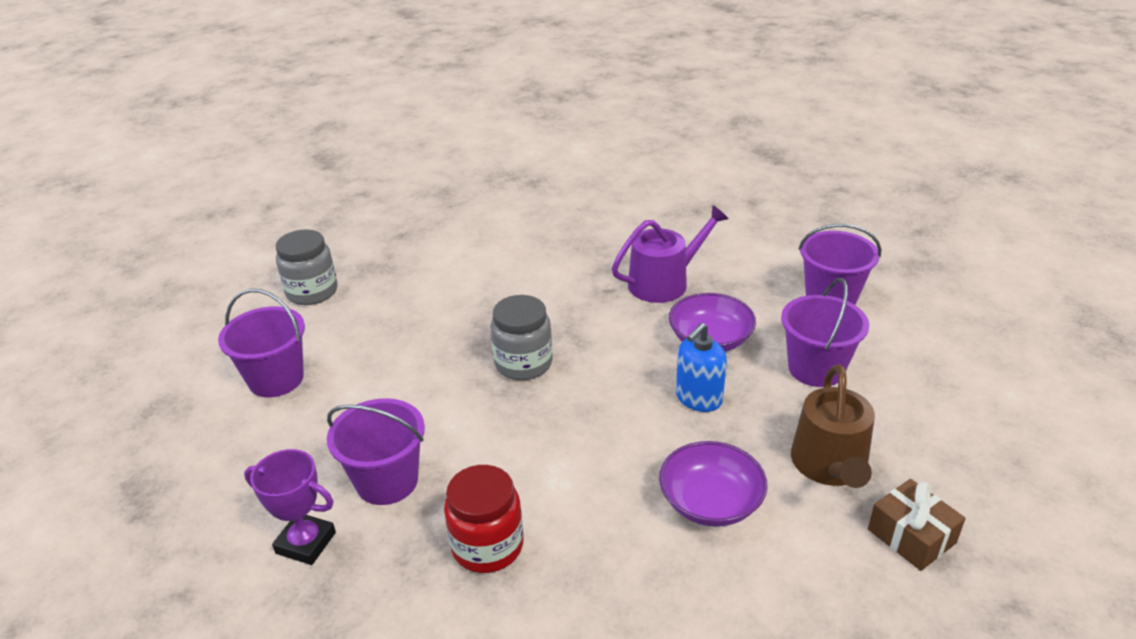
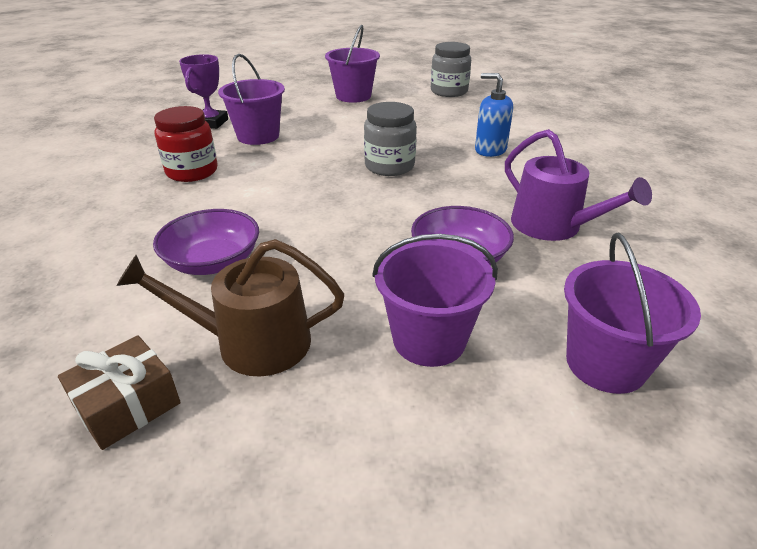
camera: 80 degrees right, 0 degrees up
(698, 398) = (357, 252): blue soap dispenser -> blue soap dispenser (490, 150)

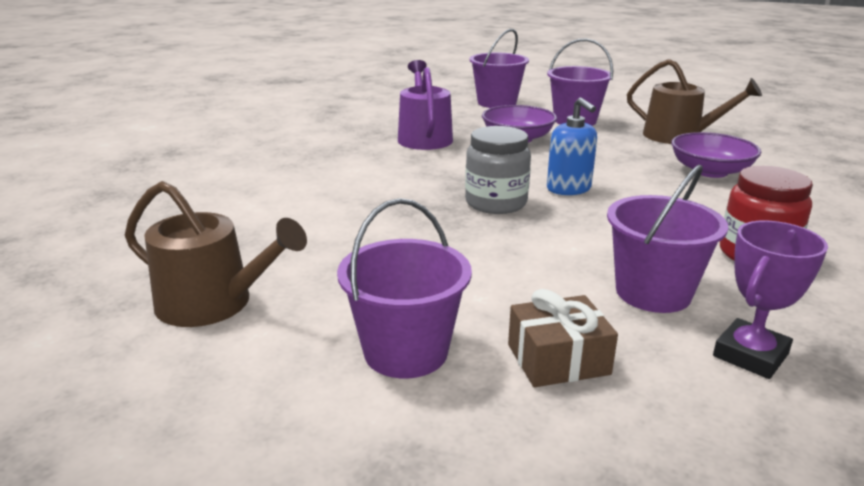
camera: 150 degrees left, 10 degrees down
(128, 405) = (748, 133): brown gift -> brown gift (558, 359)
(449, 91) = (214, 303): grey jar -> brown watering can
(490, 150) = (359, 193): blue soap dispenser -> blue soap dispenser (569, 189)

